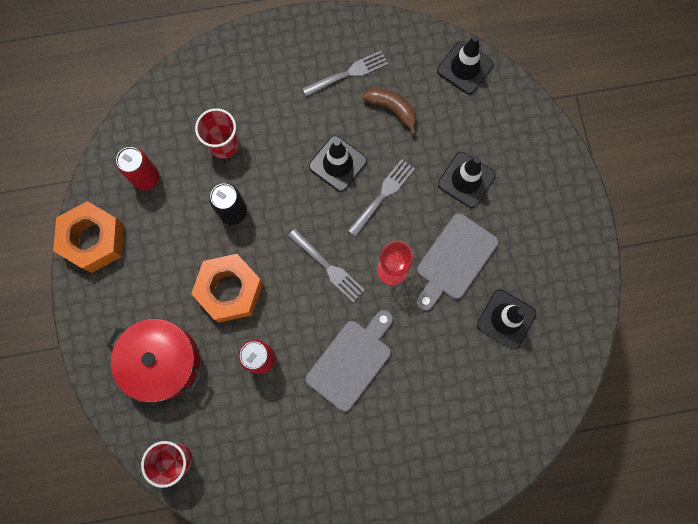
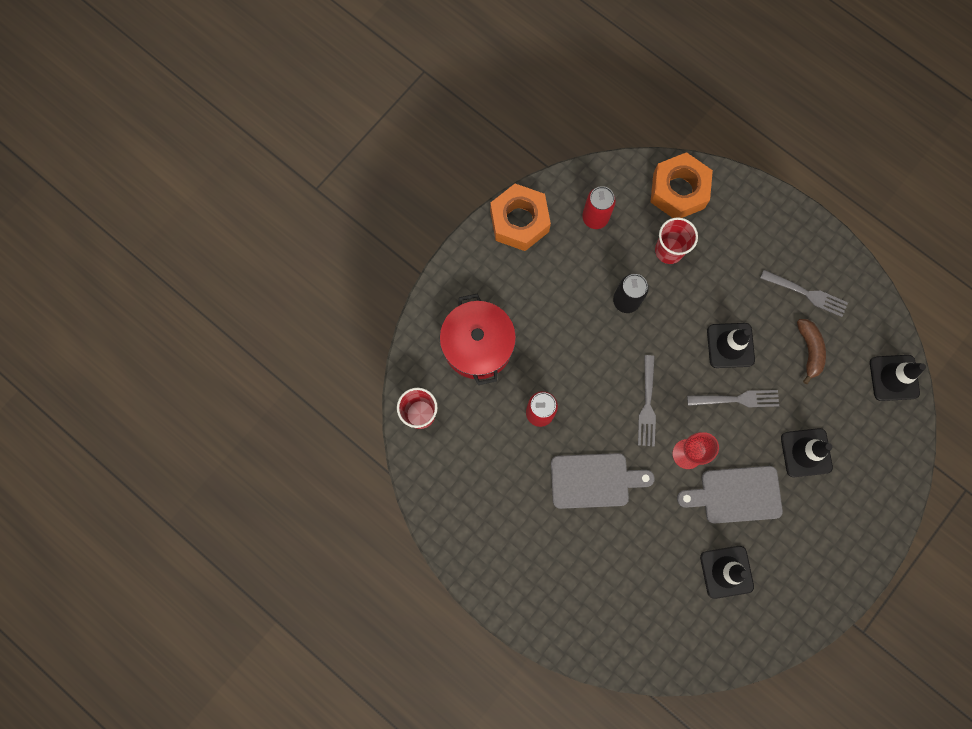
camera: 50 degrees right, 0 degrees up
(230, 290) = (568, 348): orange nut -> orange nut (678, 191)

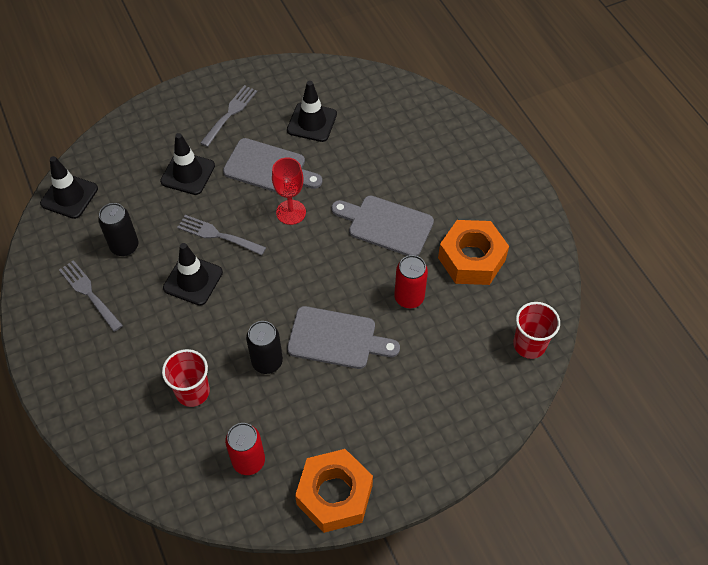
camera: 155 degrees left, 20 degrees down
(478, 345) = (442, 384): red pot -> none
(581, 347) = (337, 338): none -> grey cutting board
(647, 404) = (302, 264): grey fork -> grey fork (230, 114)
(678, 191) = (142, 449): orange nut -> orange nut (471, 259)
(809, 350) = (124, 246): brown banana -> black can

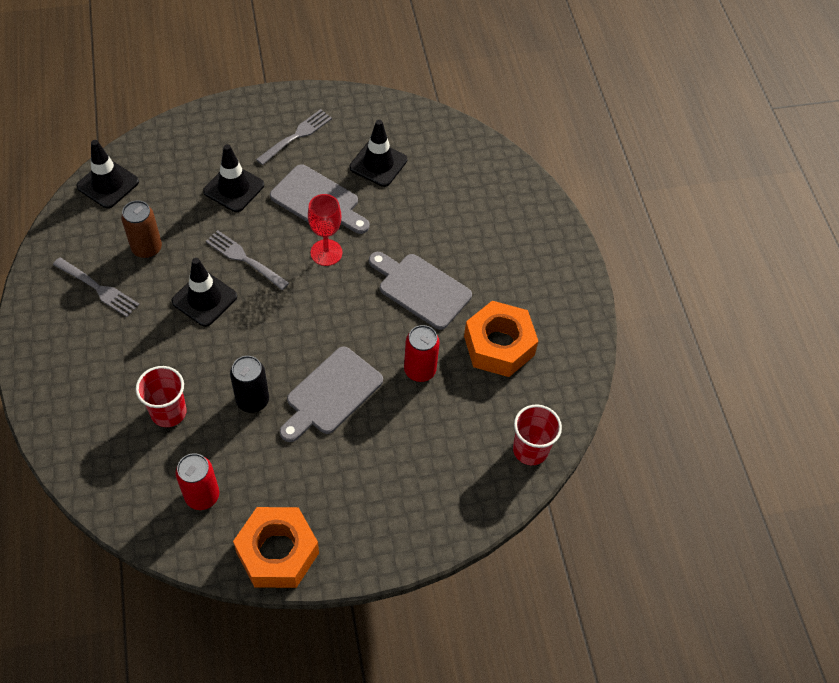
camera: 10 degrees right, 0 degrees up
(90, 294) = (97, 288): grey fork -> grey fork turned 150 degrees clockwise
(124, 246) = (147, 248): black can -> brown can
(337, 338) = (331, 394): grey cutting board -> grey cutting board turned 105 degrees clockwise

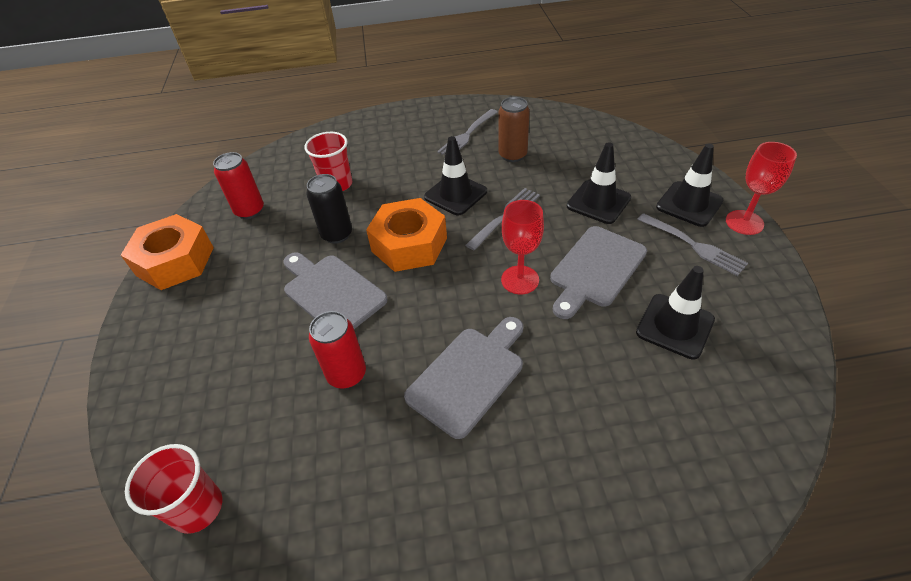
camera: 100 degrees right, 10 degrees down
(108, 184) = (583, 126): black traffic cone -> black traffic cone (689, 204)
(273, 99) = (744, 222): none -> red goblet
(499, 345) = (371, 473): orange nut -> orange nut (409, 244)

